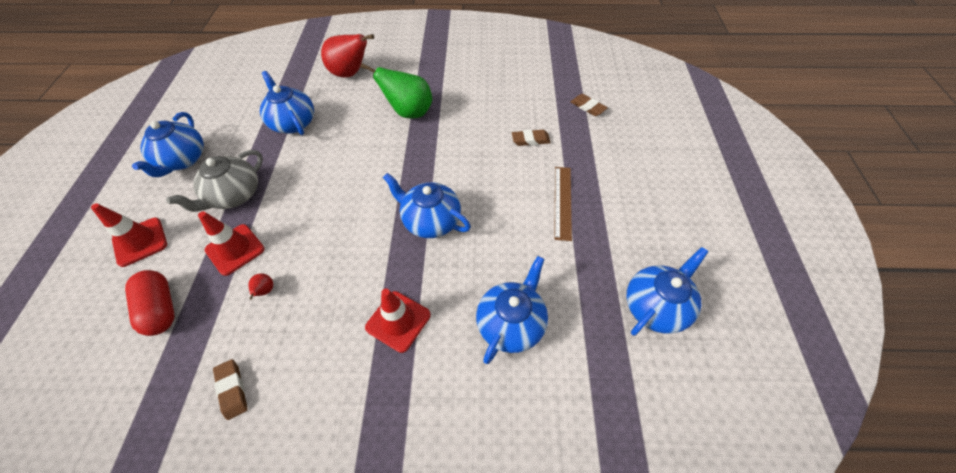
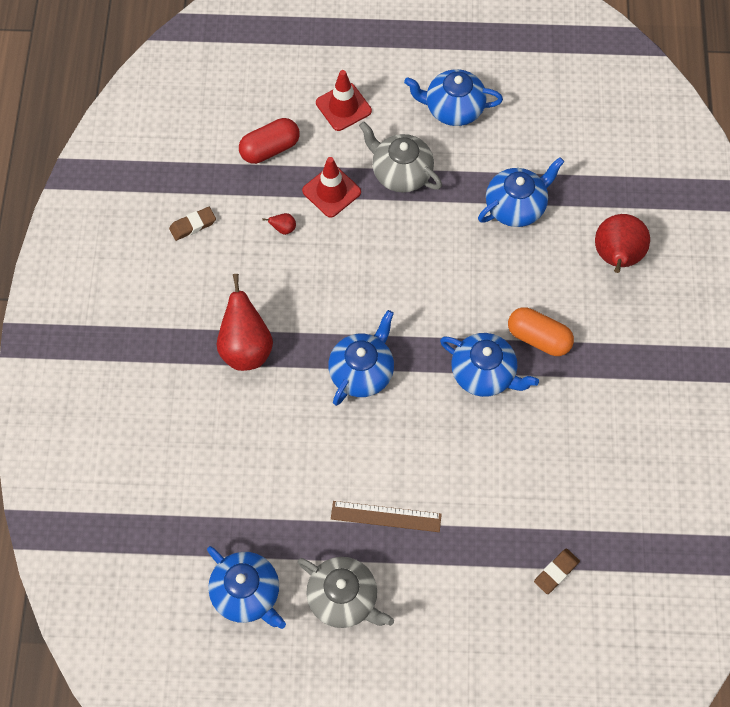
camera: 90 degrees right, 10 degrees up
(398, 321) = (246, 348): red traffic cone -> red pear
(409, 112) = (538, 338): green pear -> orange capsule
(511, 323) = (237, 450): blue teapot -> blue teapot (484, 374)
(530, 140) = (489, 488): brown eraser -> none
(639, 229) = (344, 598): none -> grey teapot

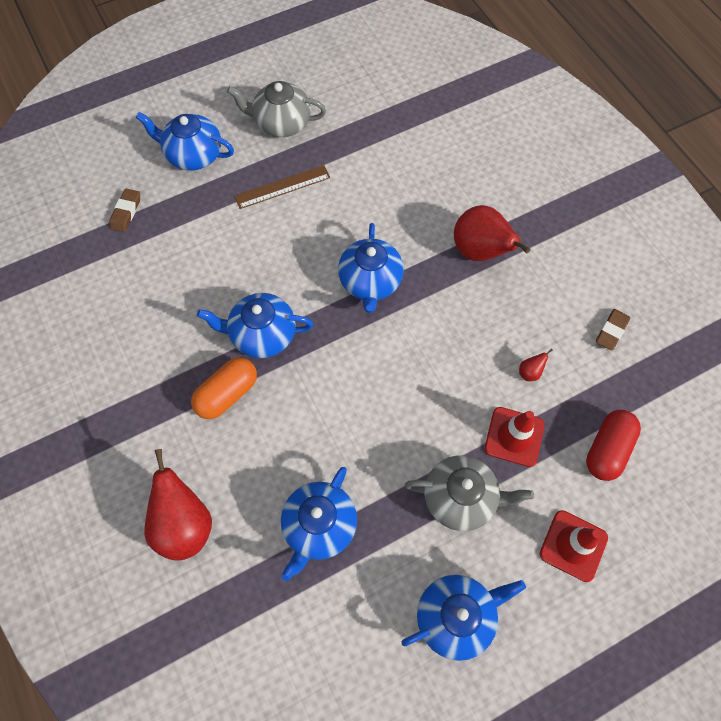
camera: 150 degrees right, 0 degrees up
(247, 593) = (352, 95): blue teapot -> blue teapot (193, 155)
(538, 338) = (227, 394): orange capsule -> orange capsule turned 45 degrees counterclockwise

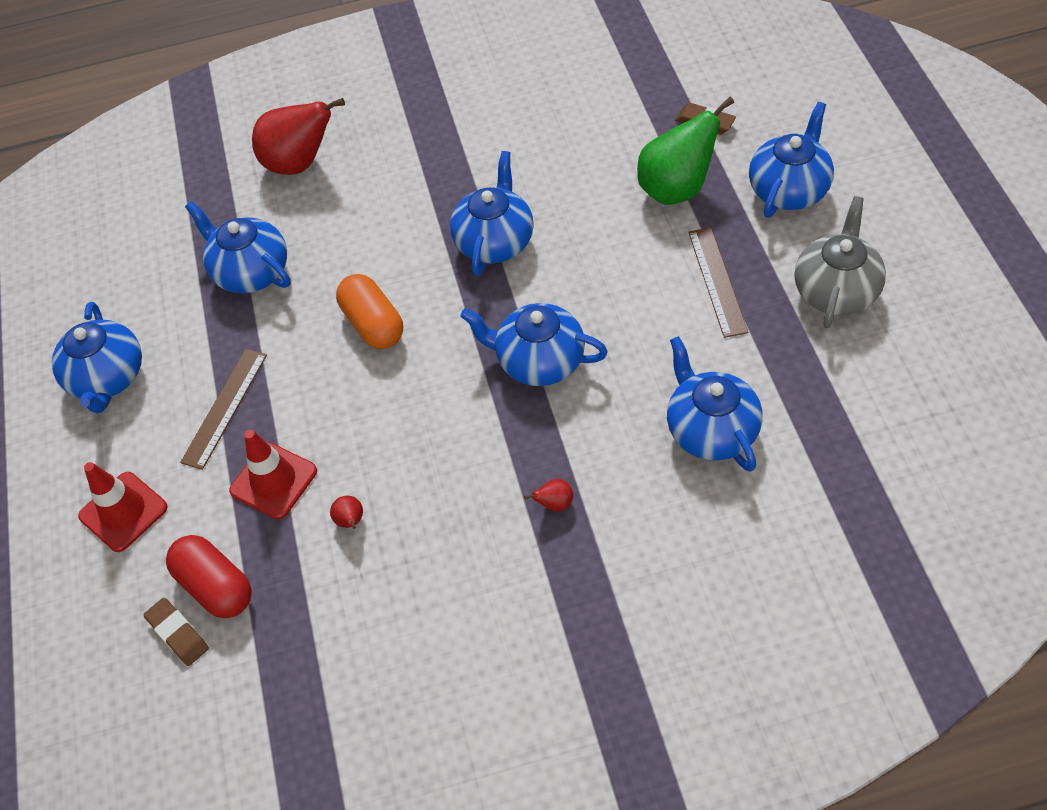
camera: 110 degrees right, 10 degrees down
(197, 221) = (676, 189): none -> green pear
(227, 394) = (429, 205): orange capsule -> orange capsule (373, 324)
(404, 176) = (711, 430): none -> blue teapot
(461, 498) = (225, 407): grey teapot -> brown ruler
(480, 251) = (555, 504): red pear -> red pear, size x0.40
(611, 331) = (377, 648): brown eraser -> brown eraser (178, 634)

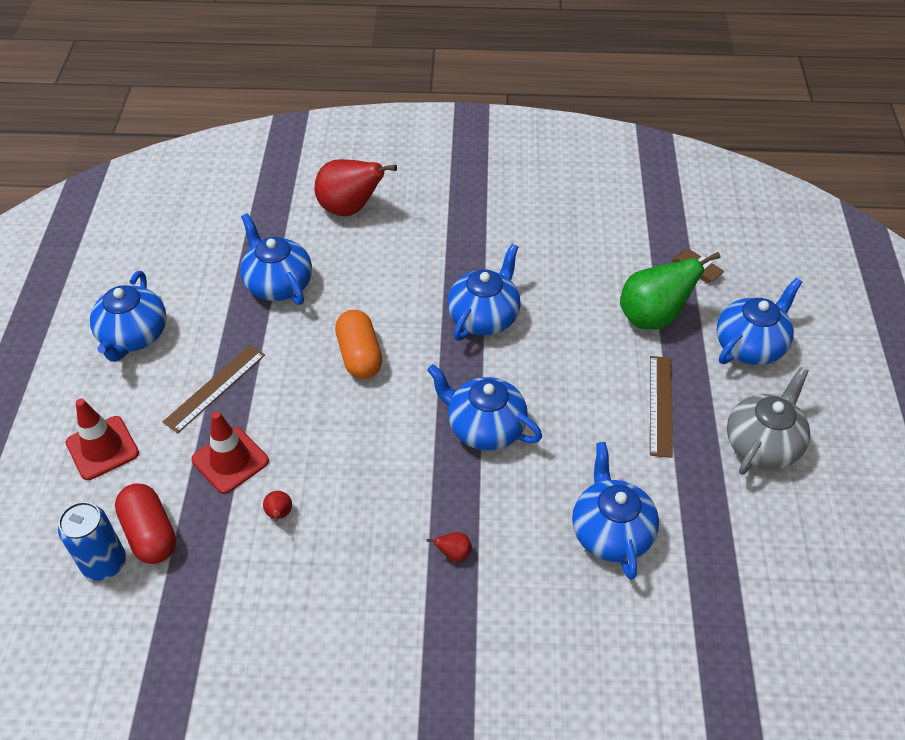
camera: 10 degrees right, 5 degrees down
(178, 634) = (104, 563): brown eraser -> blue can

